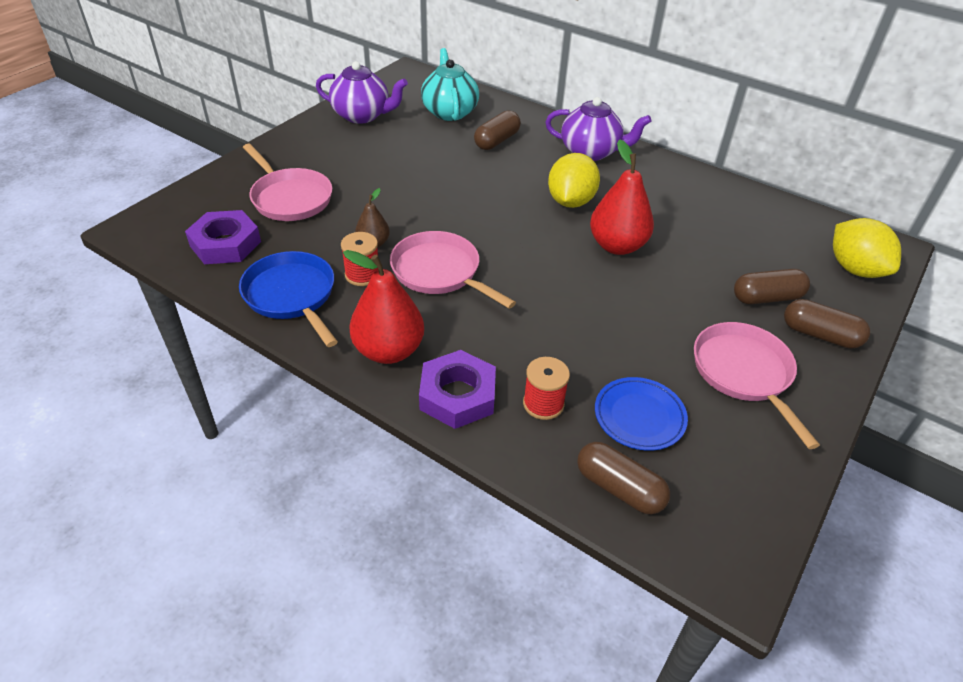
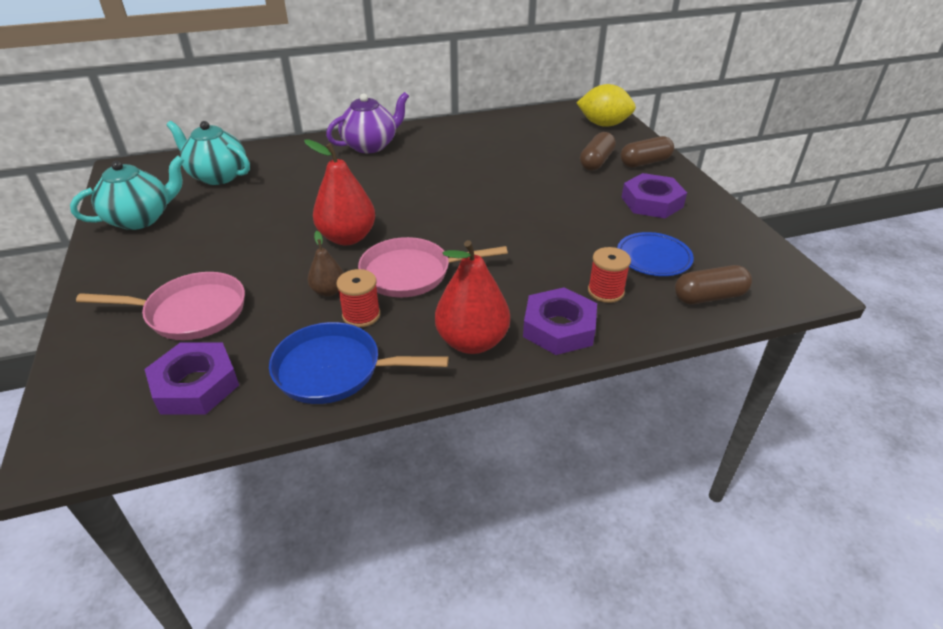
camera: 50 degrees left, 5 degrees down
(362, 115) = (141, 218): purple teapot -> turquoise teapot
(497, 141) = (293, 174): brown capsule -> none
(570, 201) = (412, 179): yellow lemon -> none
(617, 246) = (484, 185): red pear -> red pear (347, 237)
(744, 373) = (652, 202): pink pan -> purple nut

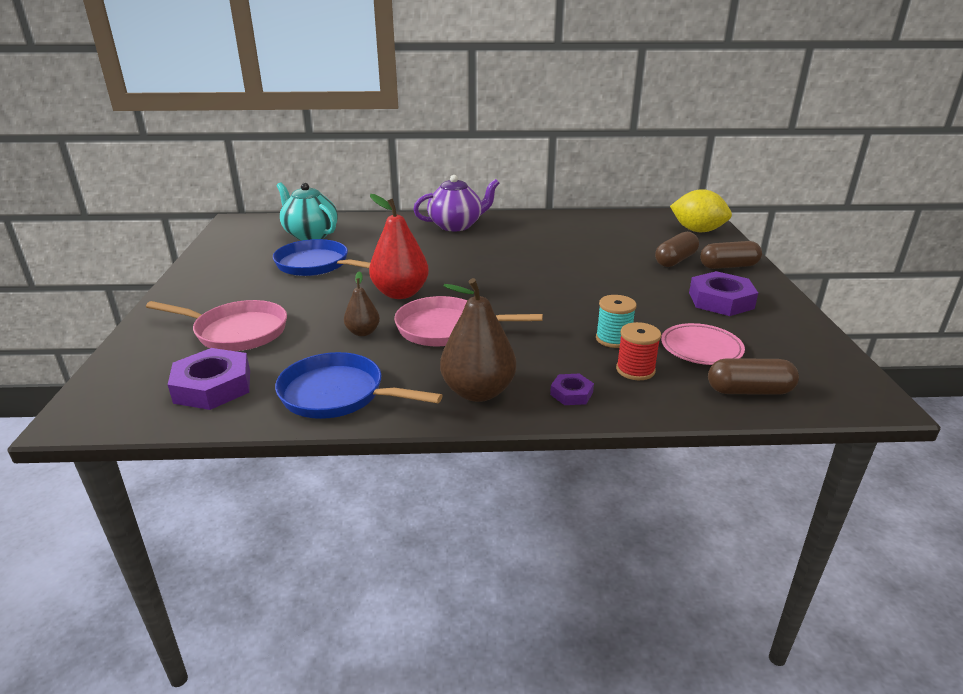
camera: 15 degrees right, 10 degrees down
(141, 218) = (231, 258): turquoise teapot -> none
(241, 214) = (316, 265): none -> blue pan
(361, 315) = (383, 355): red spool -> none
(472, 341) = (478, 392): red pear -> brown pear
(559, 328) = (571, 393): purple nut -> purple nut, size x0.52
(573, 260) = (613, 339): none -> turquoise spool
(653, 258) = (701, 348): blue plate -> pink plate

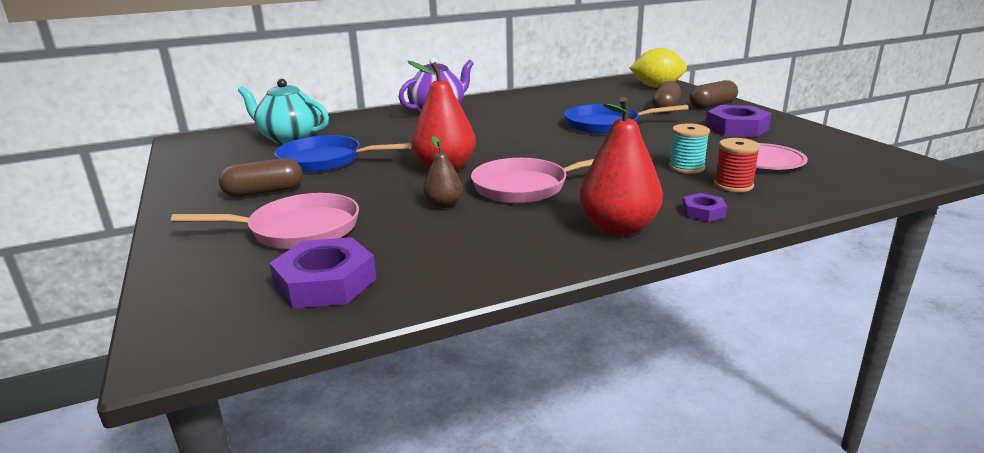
camera: 20 degrees left, 5 degrees down
(338, 394) = (480, 259): blue pan -> blue pan (606, 125)
(478, 392) = (618, 228): brown pear -> red pear
(749, 391) = (839, 182): brown capsule -> brown capsule (264, 192)

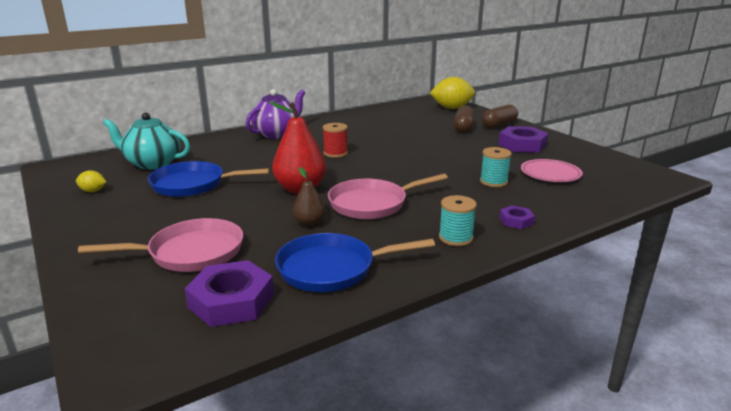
camera: 10 degrees left, 0 degrees up
(217, 164) = (93, 191): none -> yellow lemon
(264, 192) = (147, 217): brown capsule -> none
(606, 125) = (421, 144): blue pan -> blue pan (332, 269)
(618, 228) = (455, 238): red pear -> turquoise spool
(733, 185) = (532, 196): red spool -> red spool (335, 153)

